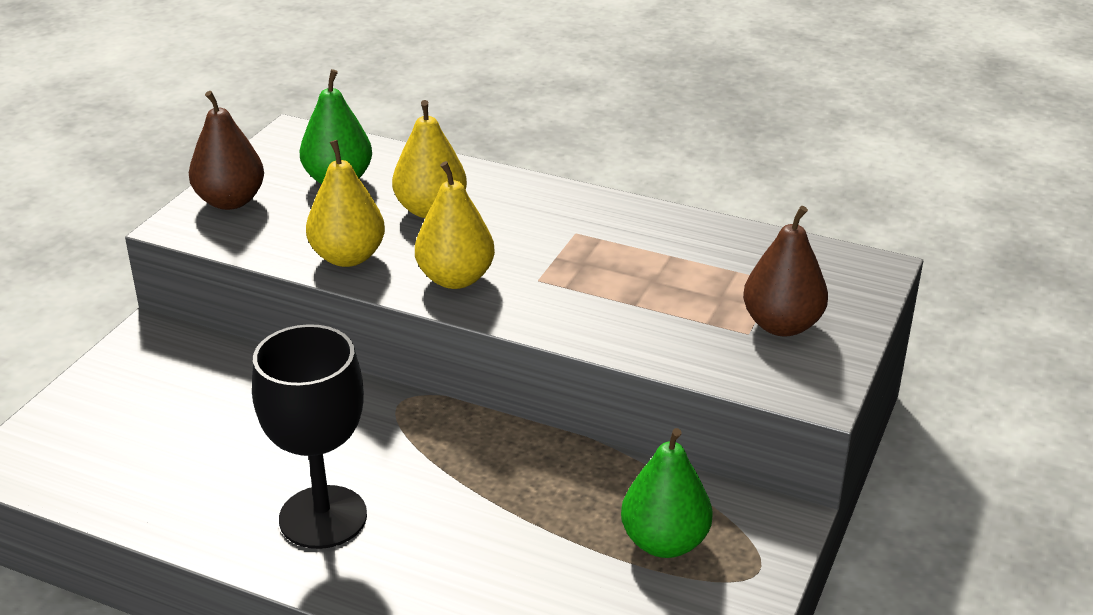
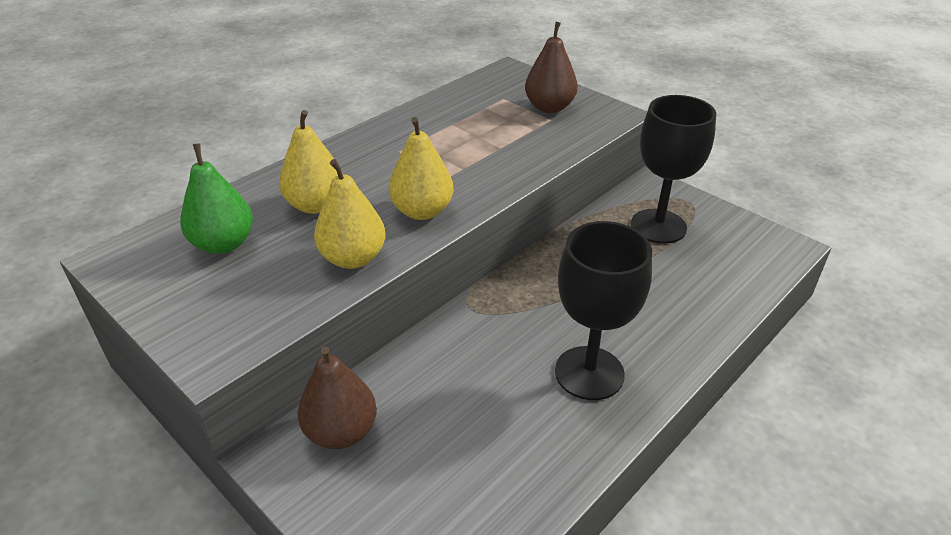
camera: 70 degrees left, 5 degrees up
(230, 201) = (198, 315): brown pear -> brown pear (341, 432)
(664, 542) = (658, 226): green pear -> black goblet

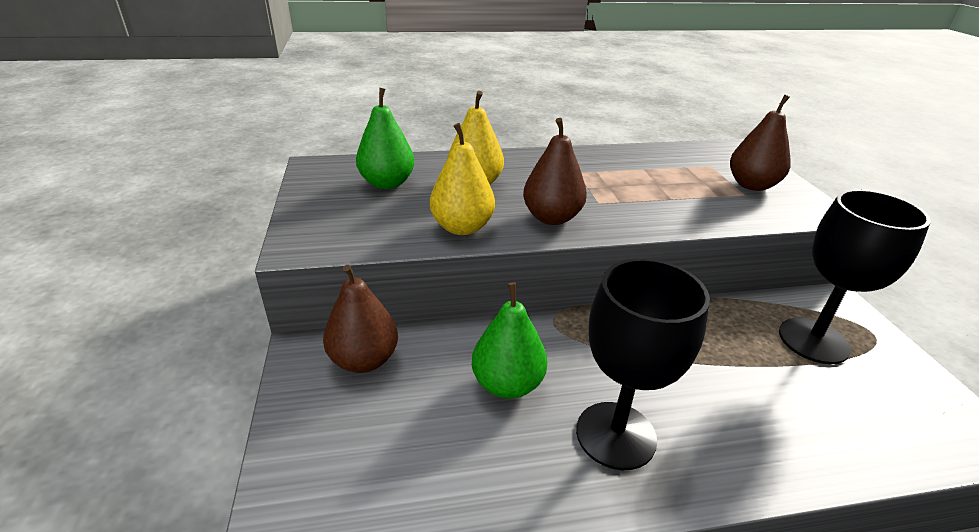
camera: 35 degrees right, 5 degrees down
(422, 211) = (552, 218): yellow pear -> brown pear
(481, 380) = (507, 384): none -> green pear

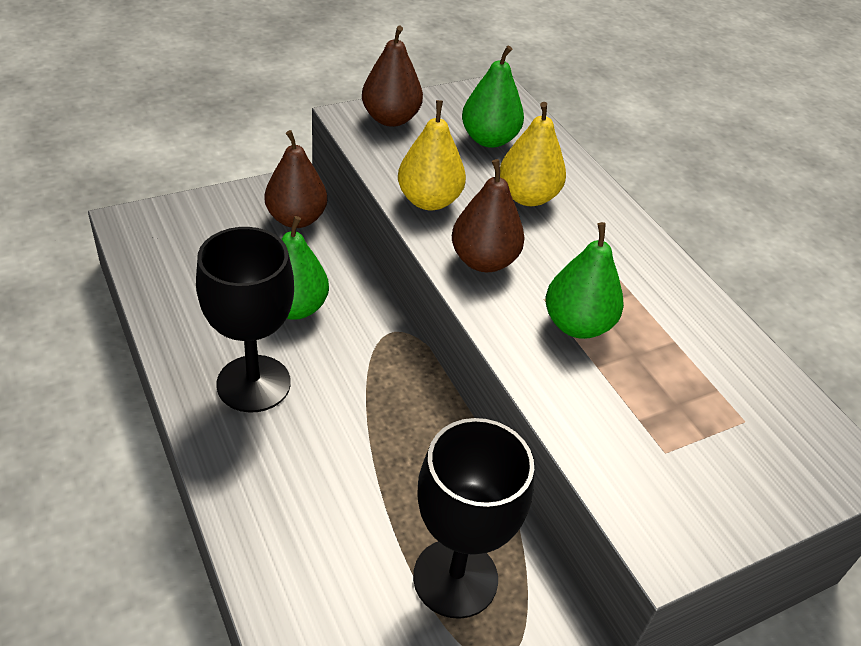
camera: 70 degrees right, 10 degrees up
(629, 196) = (577, 325): none -> green pear
(752, 185) = (703, 464): brown pear -> brown pear (390, 119)

